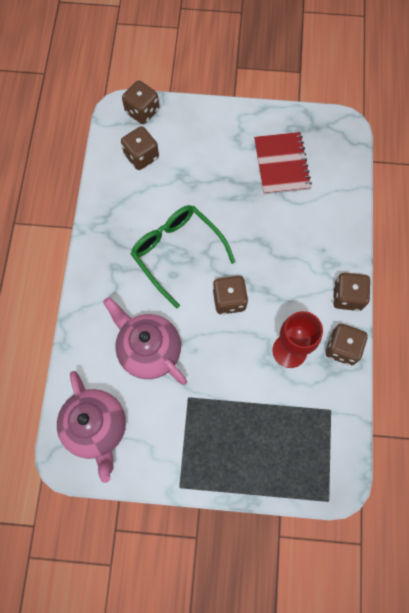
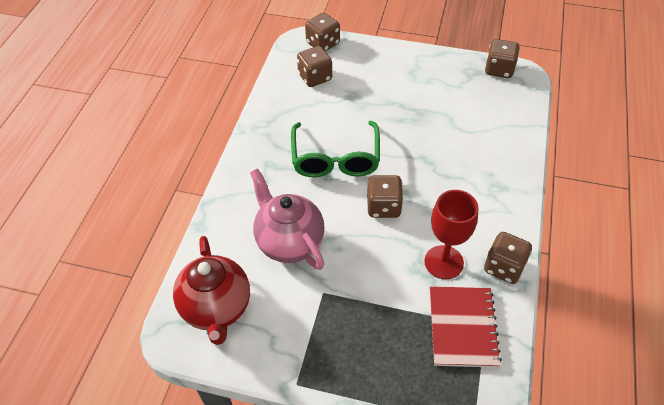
camera: 10 degrees right, 20 degrees down
(97, 428) = (217, 309): pink teapot -> red teapot
(177, 252) = (335, 159): green glasses -> green glasses turned 150 degrees counterclockwise
(281, 164) = (455, 98): red notebook -> red notebook (462, 327)
(347, 297) = (514, 219): brown dice -> brown dice (499, 70)

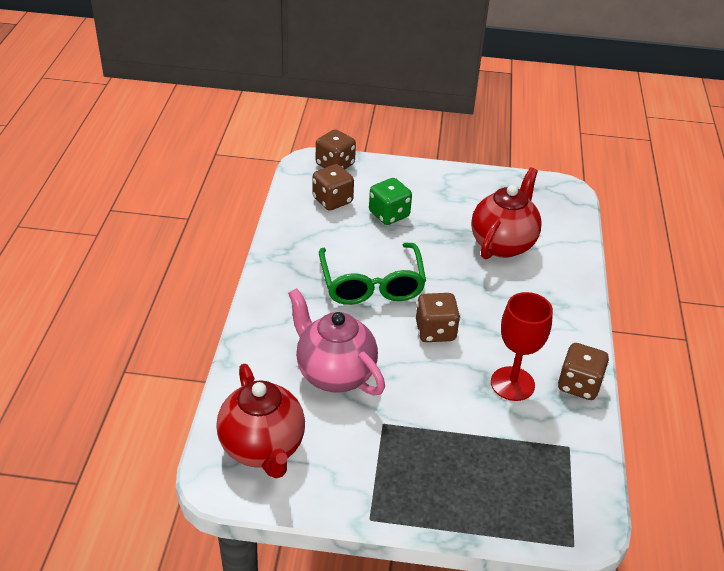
camera: 10 degrees left, 10 degrees down
(361, 93) = (389, 214): none -> green dice
(457, 125) = (503, 244): none -> red teapot
(462, 327) = (545, 448): red notebook -> none
(499, 70) = (538, 185): brown dice -> none

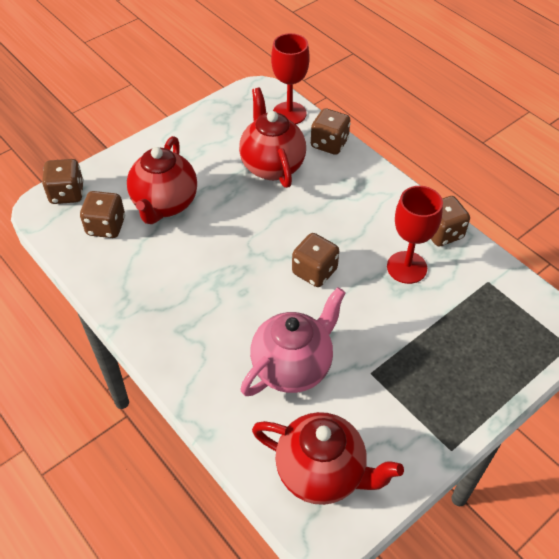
camera: 45 degrees left, 10 degrees up
(334, 374) = (293, 367): pink teapot -> pink teapot turned 135 degrees clockwise
(372, 284) = (226, 272): green glasses -> none
(389, 214) = (165, 205): green dice -> red teapot
(568, 219) = (289, 113): none -> red goblet
(572, 260) = (329, 144): none -> brown dice

